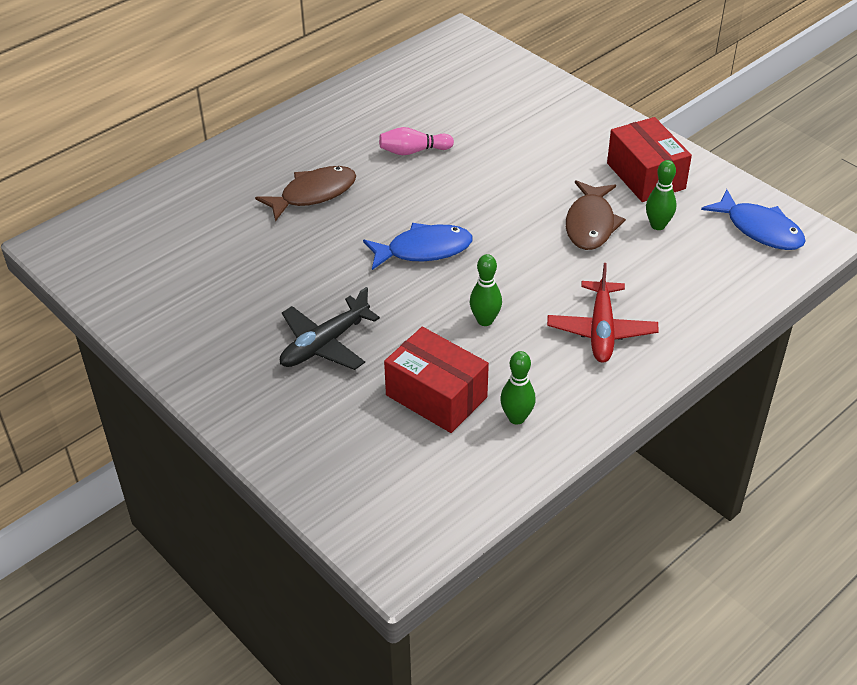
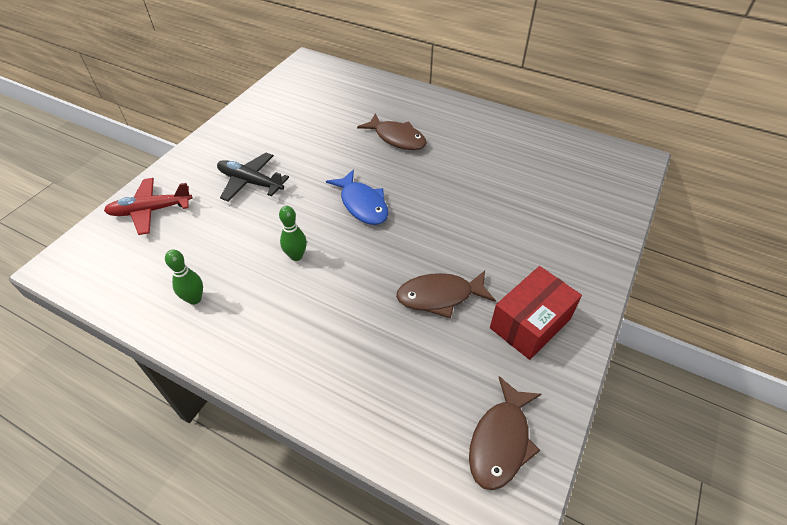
camera: 70 degrees right, 5 degrees up
(413, 151) = (472, 171): pink bowling pin -> none
(436, 396) = (211, 248): red box -> none
(601, 330) = (305, 332): red plane -> red plane (150, 210)
(658, 225) = (462, 347): green bowling pin -> none
(759, 229) = (501, 441): blue fish -> brown fish

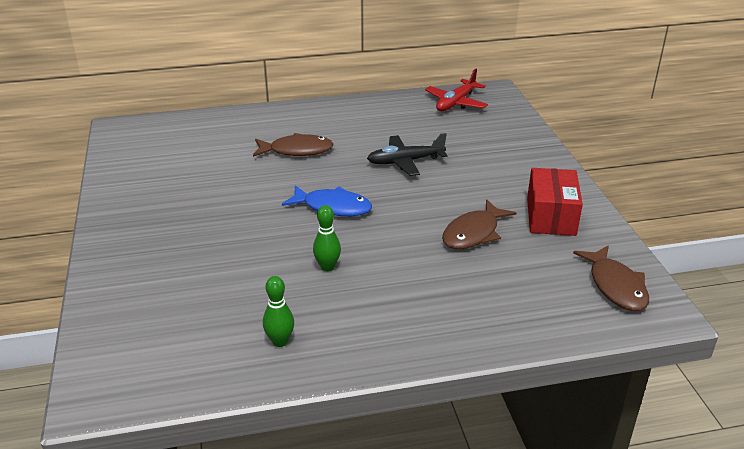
camera: 40 degrees left, 15 degrees down
(150, 210) = (129, 308): red plane -> red plane (456, 103)
(250, 182) = (204, 239): black plane -> black plane (405, 161)

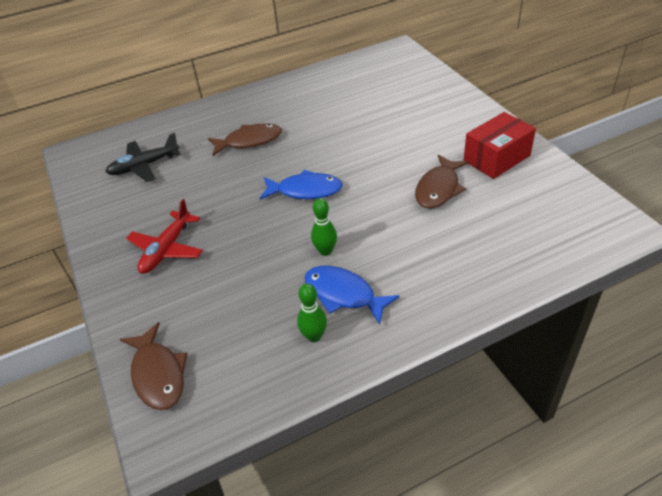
camera: 10 degrees left, 10 degrees up
(327, 310) = (343, 294): none -> blue fish
(405, 161) = (350, 132): black plane -> black plane (144, 166)
(456, 103) = (370, 66): red plane -> red plane (167, 249)
(551, 216) = (496, 158): red box -> red box turned 60 degrees clockwise
(615, 286) = (577, 212): brown fish -> brown fish (158, 374)

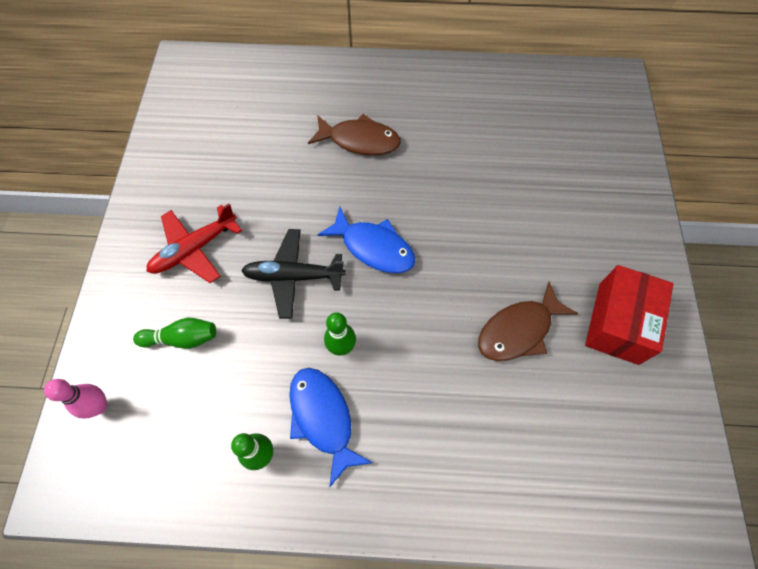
camera: 25 degrees right, 20 degrees up
(144, 166) = (237, 119): black plane -> black plane (293, 276)
(158, 374) = (99, 406): brown fish -> pink bowling pin
(197, 302) = (182, 338): none -> green bowling pin
(496, 158) = (618, 323): red box -> red box turned 60 degrees counterclockwise

